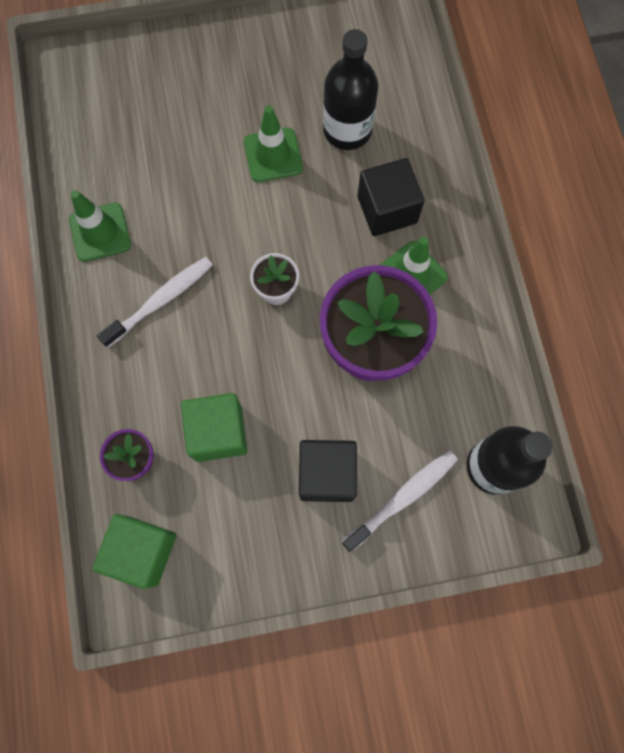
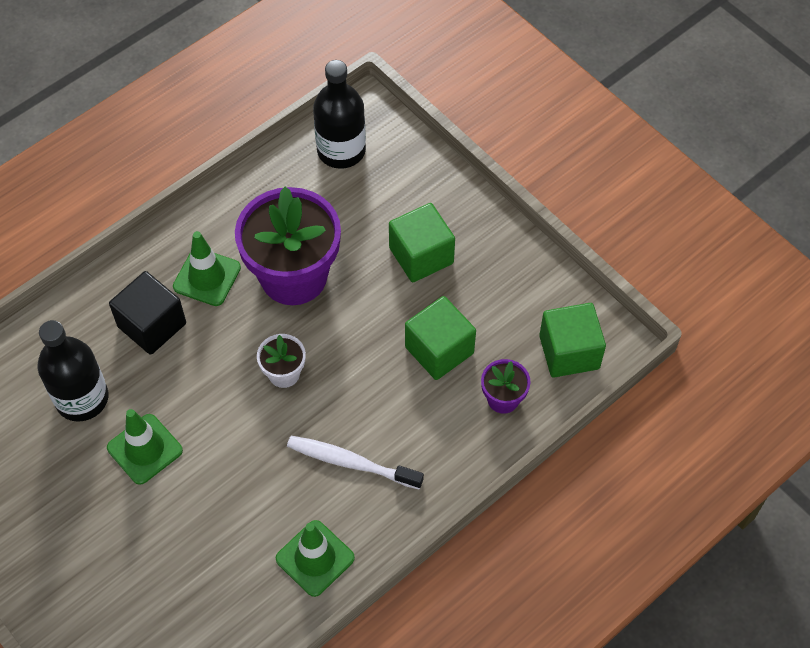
camera: 120 degrees left, 15 degrees down
(326, 474) = (421, 256): black cube -> green cube
(403, 498) = (405, 197): white toothbrush -> none

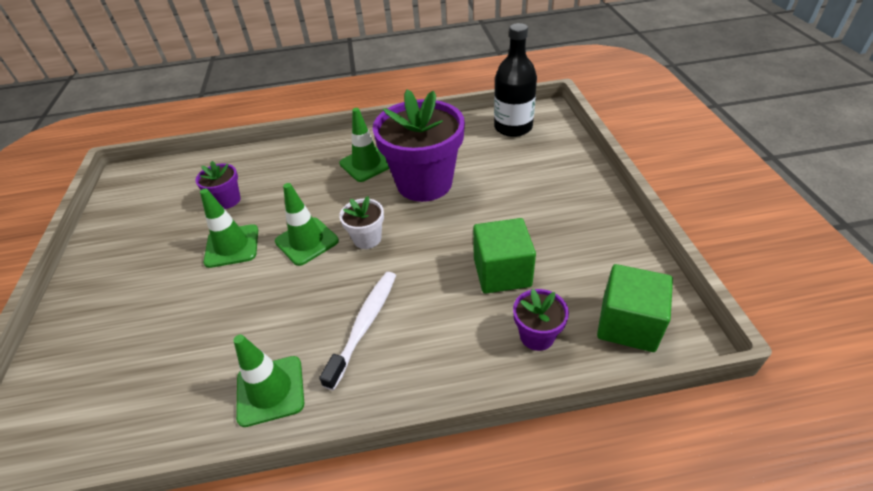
camera: 35 degrees right, 15 degrees down
(82, 398) = (227, 200): black bottle -> purple flower pot
(152, 325) = (308, 177): black cube -> none
(222, 406) = (307, 241): none -> green traffic cone
(351, 462) = (364, 325): white toothbrush -> white toothbrush turned 60 degrees clockwise
(421, 256) = (530, 203): green cube -> none

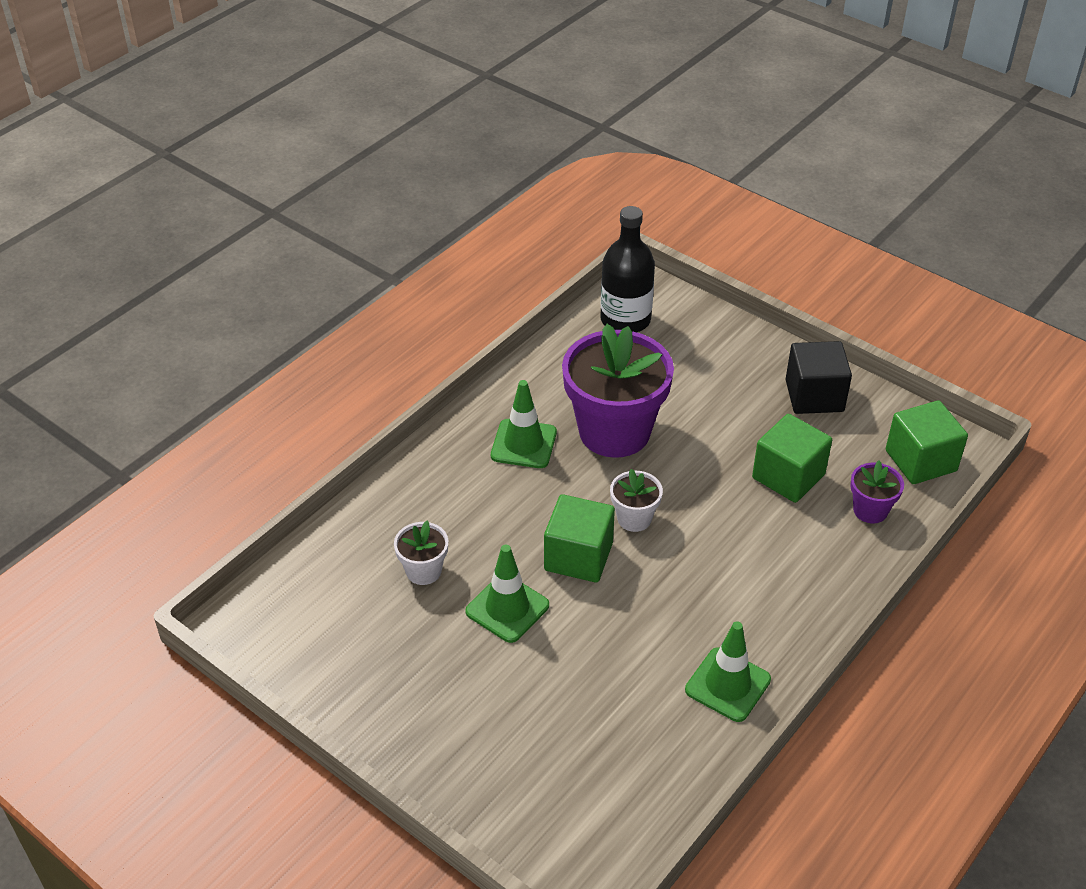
camera: 45 degrees left, 0 degrees up
(227, 200) = (423, 571): purple flower pot -> white flower pot
(307, 241) = (578, 556): green traffic cone -> green cube
(364, 325) = (734, 589): white toothbrush -> none
(589, 229) = (814, 396): none -> black cube

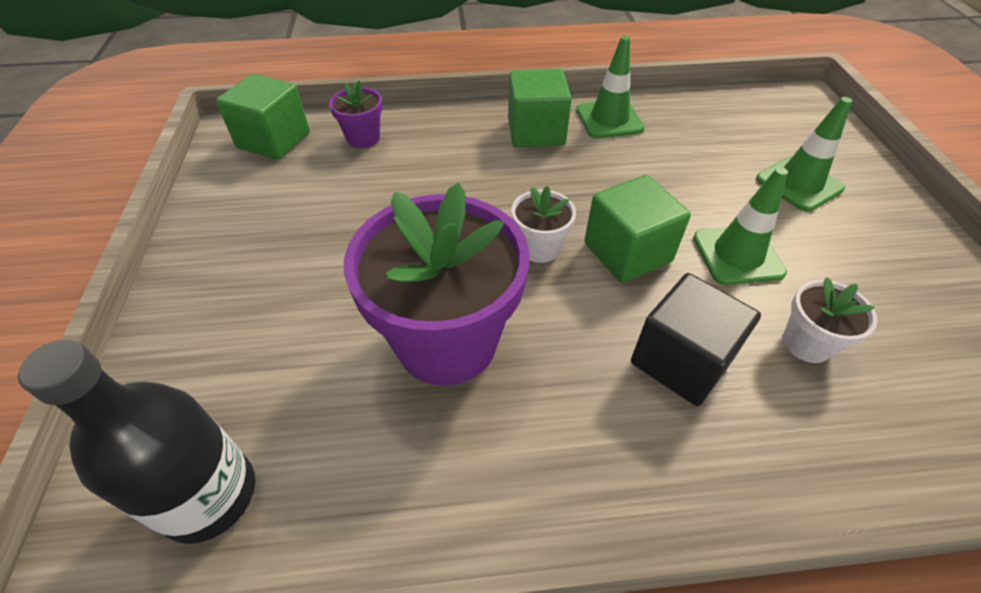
camera: 135 degrees left, 5 degrees up
(523, 444) = (560, 408): green traffic cone -> green traffic cone (799, 184)
(788, 476) = (372, 192): green cube -> green cube (536, 132)
(814, 396) = (235, 232): black cube -> black cube (681, 360)

